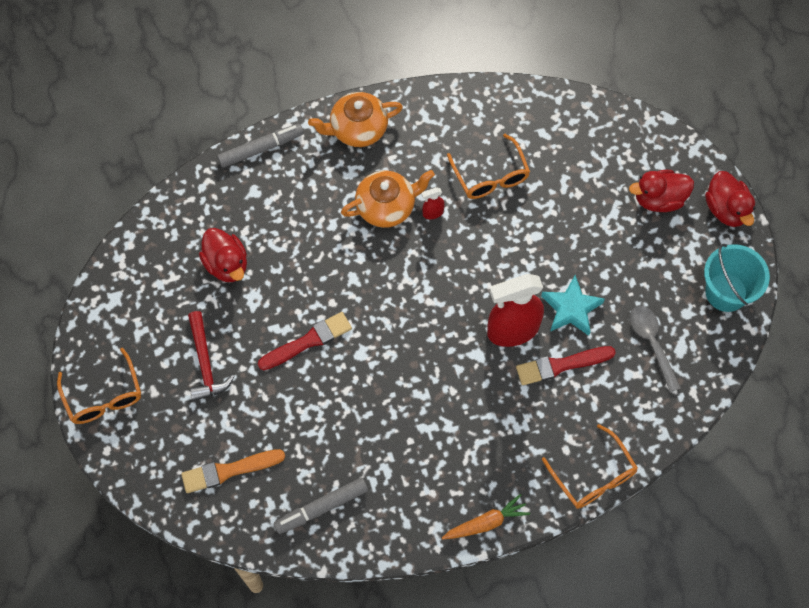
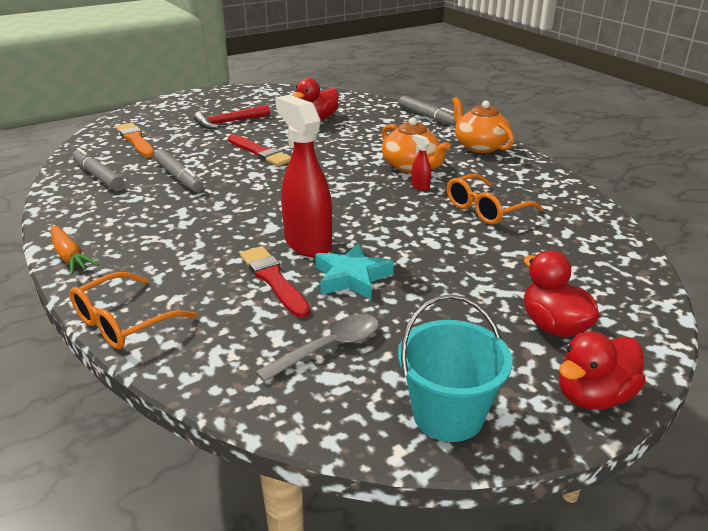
camera: 75 degrees right, 35 degrees down
(104, 396) = (195, 99): orange glasses -> none
(348, 427) = (179, 177): none -> grey marker

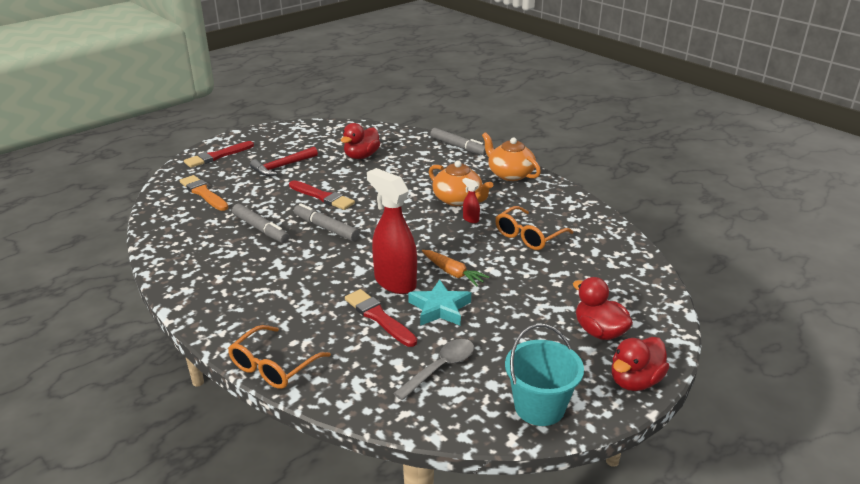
camera: 10 degrees left, 0 degrees up
(70, 256) = (200, 314): orange carrot -> orange carrot (453, 273)
(98, 176) = (187, 234): grey marker -> grey marker (326, 228)
(167, 109) = (217, 156): none -> red brush

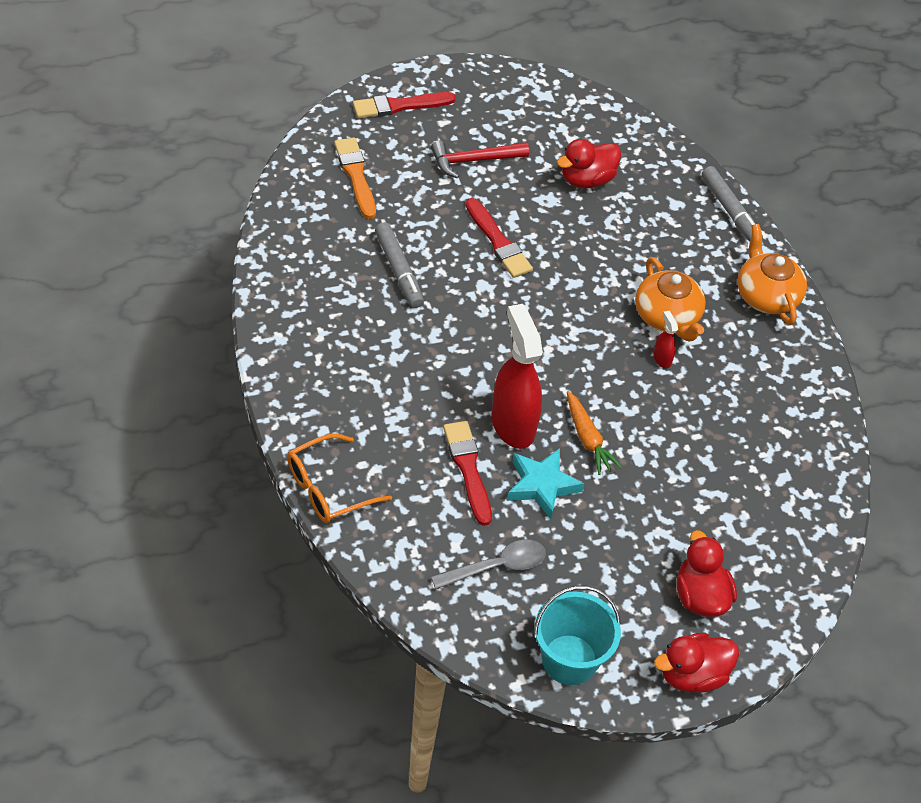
camera: 20 degrees right, 20 degrees up
(326, 228) = (476, 301): grey marker -> none
(528, 236) = (716, 418): orange glasses -> none

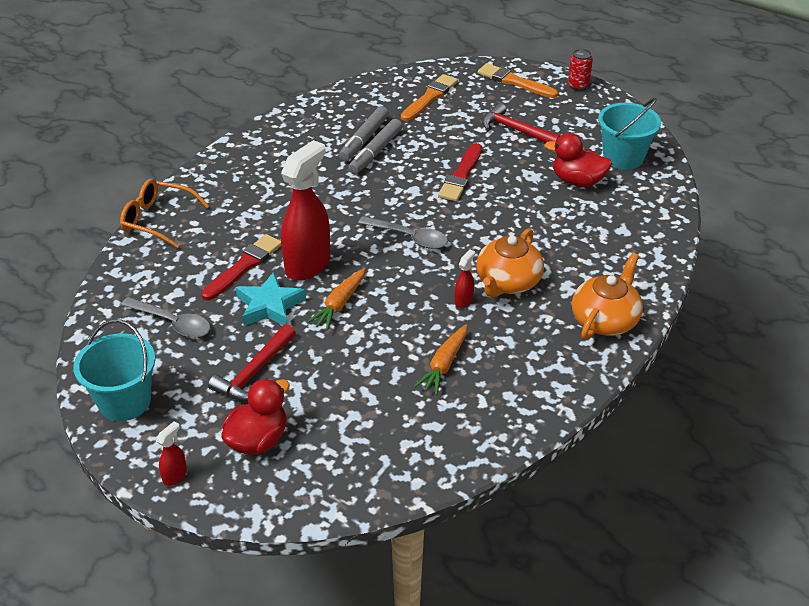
camera: 55 degrees right, 10 degrees down
(399, 106) = (514, 82): red brush -> orange brush
(455, 74) = (578, 86): none -> red can
(546, 334) = (409, 237): none -> grey spoon
(587, 129) = (623, 157): none -> turquoise bucket
(617, 549) = (254, 372): none -> red hammer
(692, 675) = (175, 476): red duck -> red spray bottle
(724, 425) = (444, 365): none -> orange carrot
(730, 211) = (659, 258): grey marker -> grey marker (364, 139)

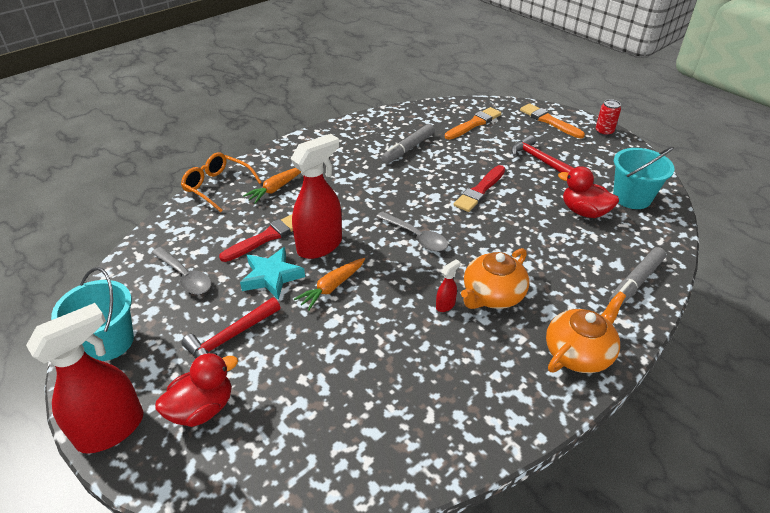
camera: 15 degrees right, 0 degrees up
(175, 476) = (112, 429): red spray bottle -> red spray bottle, size x2.39
(375, 152) = (414, 160): grey marker -> grey marker (636, 282)
(444, 365) = (405, 368): orange carrot -> orange carrot (276, 189)

